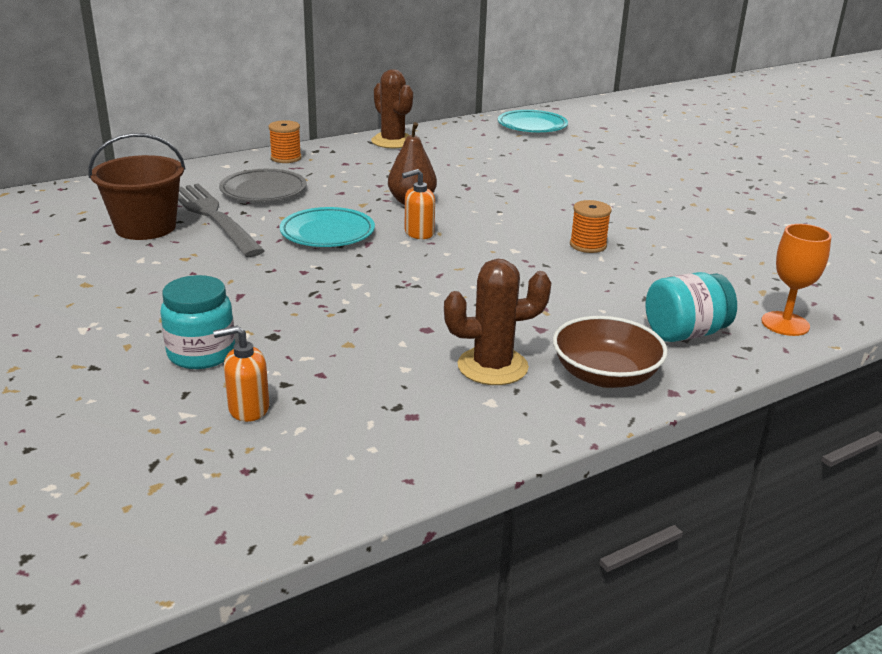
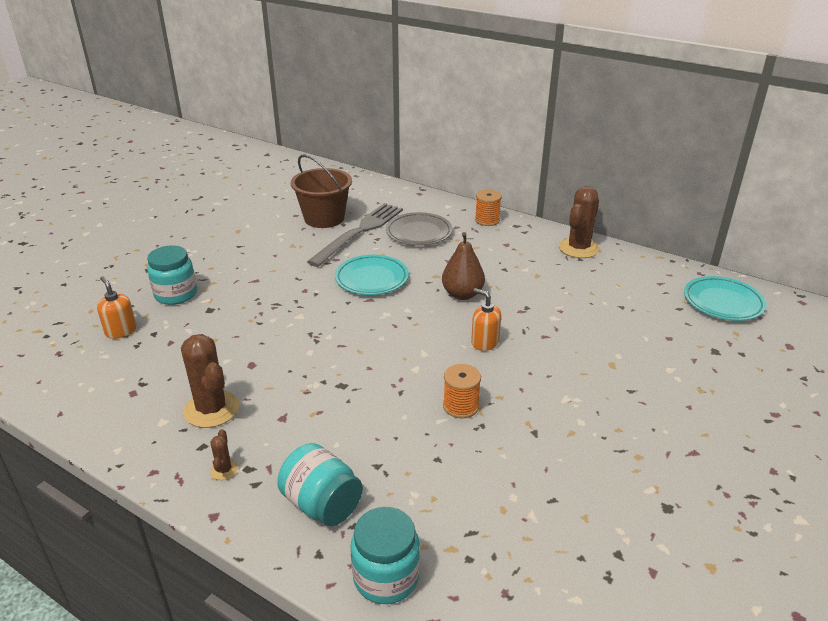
camera: 65 degrees right, 5 degrees up
(419, 233) = (406, 315): orange soap dispenser -> orange soap dispenser (484, 342)
(605, 375) = (224, 470): brown bowl -> brown cactus
(785, 324) = (386, 577): orange goblet -> turquoise jar

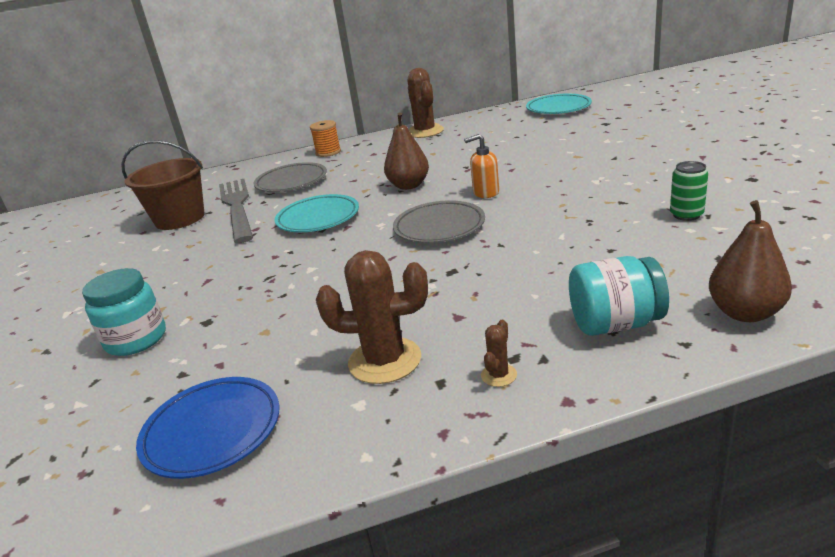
camera: 45 degrees left, 5 degrees down
(110, 377) = (212, 431): none -> blue plate
(121, 331) = (132, 400): orange soap dispenser -> none
(224, 470) = (499, 375): brown cactus -> brown cactus turned 75 degrees clockwise
(386, 577) = (745, 313): turquoise jar -> brown pear
(404, 346) = (439, 227): none -> grey plate
(461, 406) = (554, 222): orange spool -> none
(541, 484) = (686, 215): none -> green can

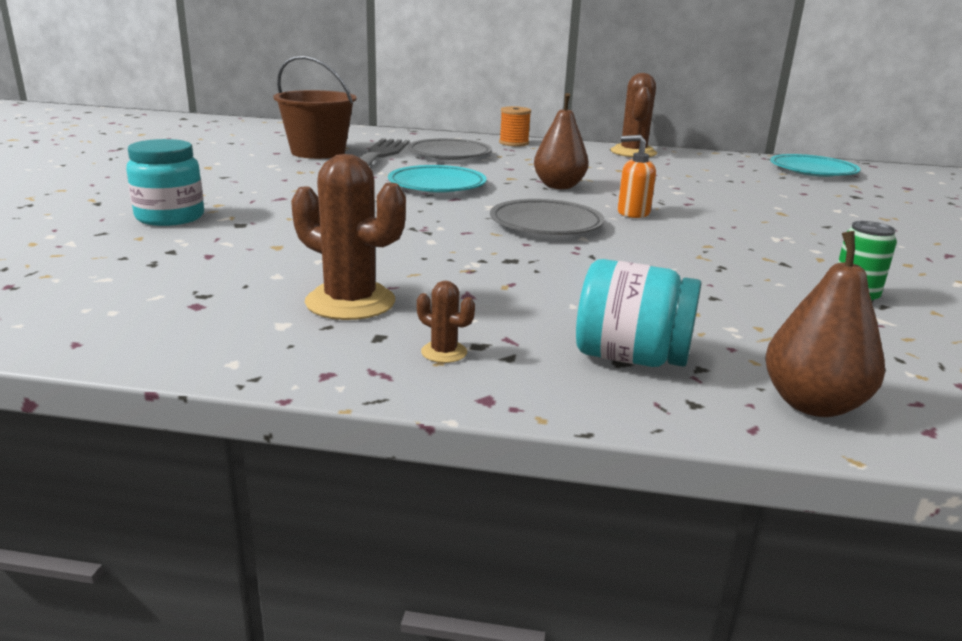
camera: 20 degrees right, 5 degrees down
(212, 431) = (137, 296): blue plate -> none
(499, 375) = (444, 352): brown cactus -> brown cactus turned 75 degrees clockwise

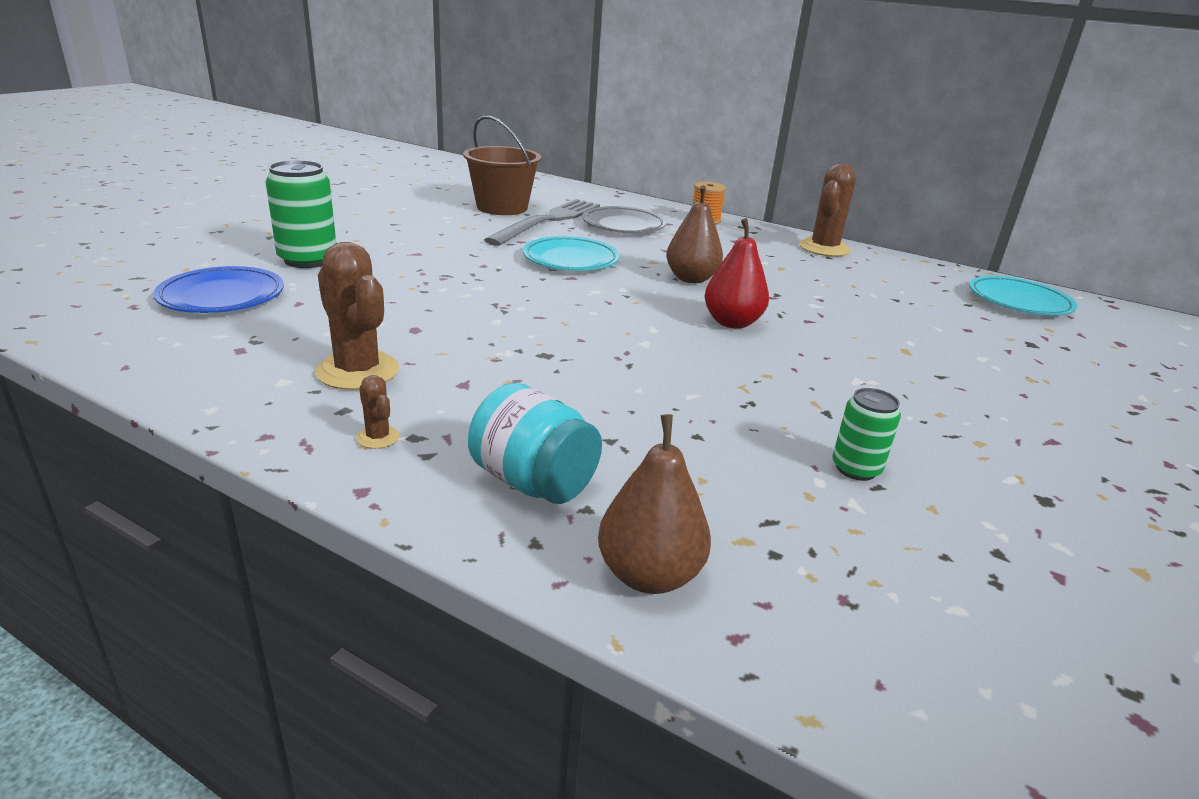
camera: 20 degrees right, 5 degrees up
(112, 262) = (222, 297): none -> blue plate
(170, 217) = (308, 260): turquoise jar -> green can
(546, 224) = (625, 321): grey plate -> none
(633, 213) = (732, 322): orange soap dispenser -> red pear

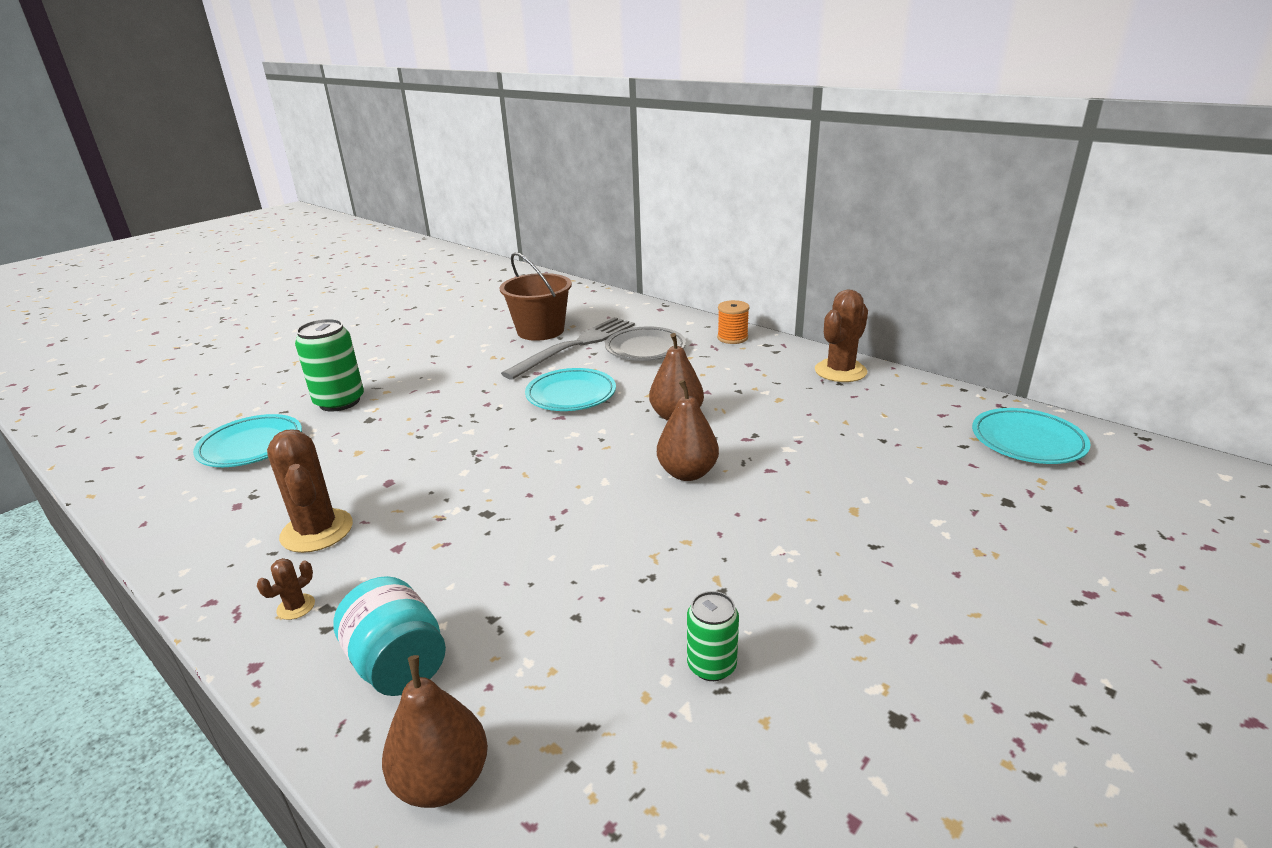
camera: 15 degrees right, 0 degrees up
(222, 297) = (251, 446): blue plate -> turquoise plate
(378, 437) = (296, 607): brown cactus -> brown cactus turned 60 degrees clockwise
(732, 322) = (687, 473): red pear -> brown pear

